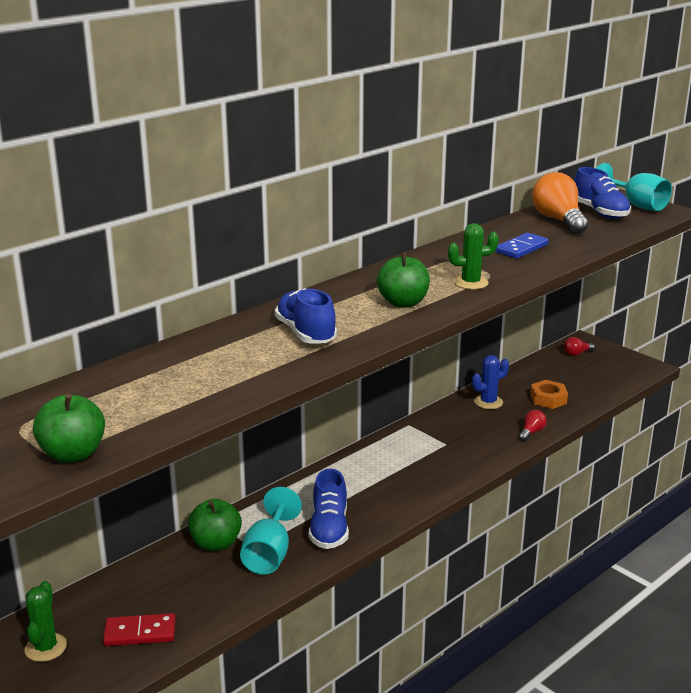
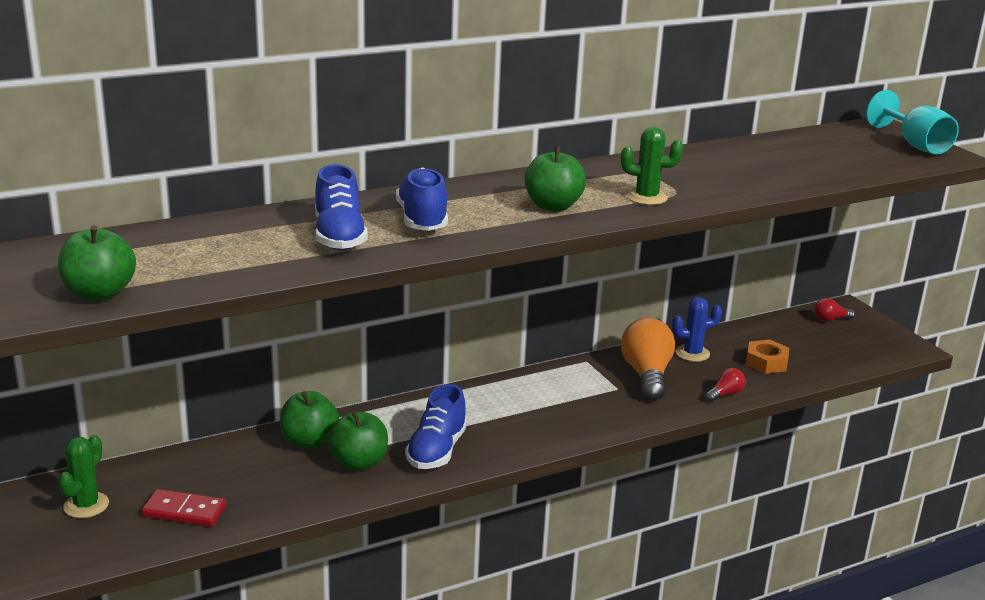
camera: 15 degrees right, 0 degrees up
(269, 554) = (359, 463): turquoise goblet -> green apple
(521, 248) = (735, 171): blue domino -> none
(558, 220) = (804, 148): orange light bulb -> orange light bulb (647, 375)
(600, 212) = (862, 147): blue shoe -> blue shoe (339, 237)

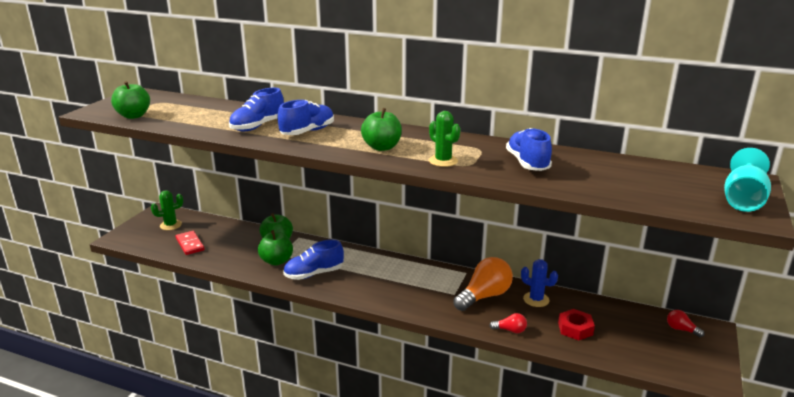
camera: 50 degrees right, 0 degrees up
(716, 171) = (527, 163): none -> blue shoe
(766, 362) = (575, 329): orange nut -> red nut

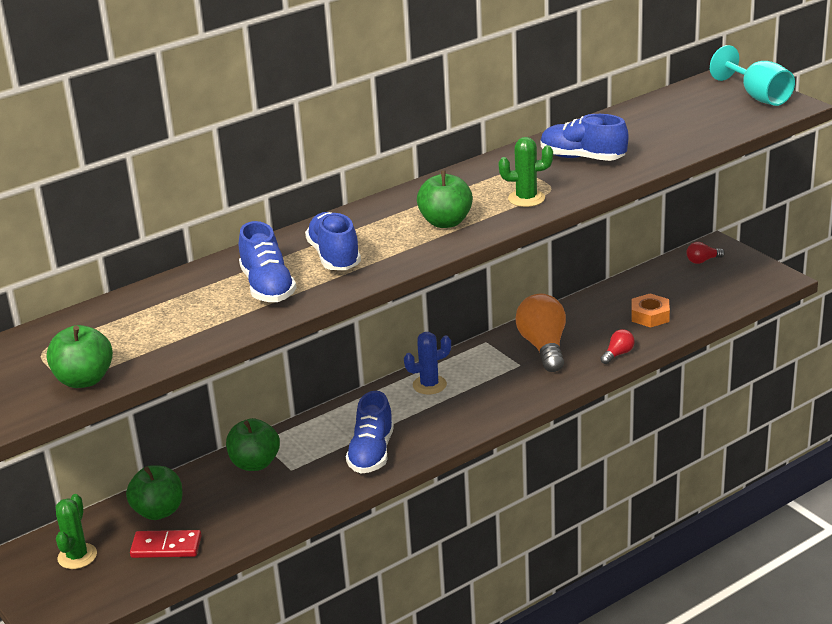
camera: 55 degrees left, 5 degrees up
(276, 261) = (305, 476): green apple -> green apple (158, 511)
(536, 299) = (581, 318): blue cactus -> blue cactus (429, 385)
(575, 329) = (650, 316): red nut -> orange nut

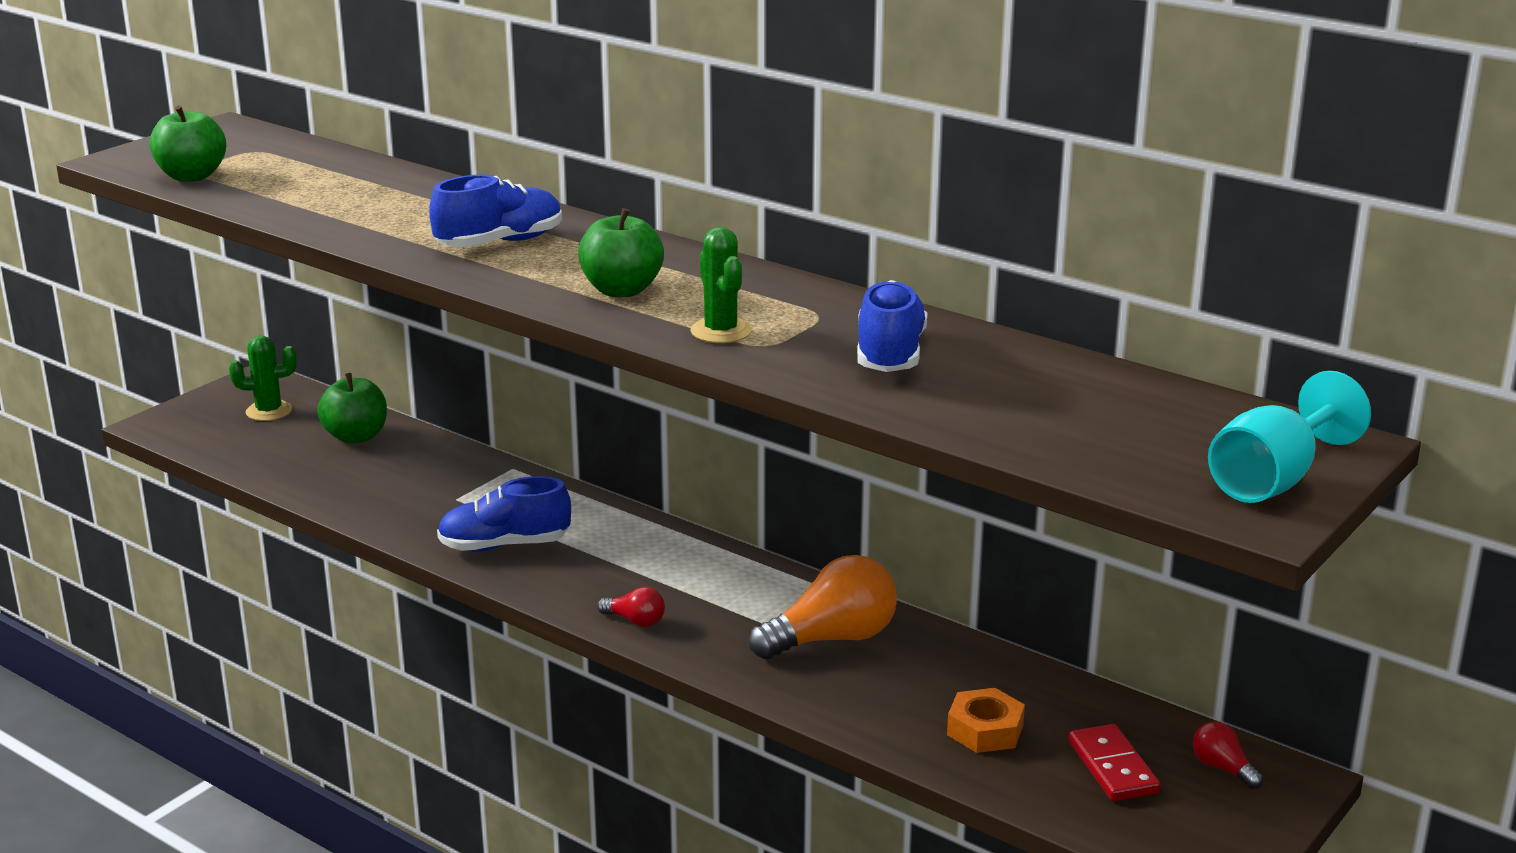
camera: 70 degrees right, 5 degrees down
(166, 547) = (289, 455): red domino -> red domino (1112, 767)
(255, 463) = (463, 473): green apple -> none
(268, 287) = (411, 221): blue shoe -> none
(429, 385) = (685, 560): blue cactus -> none
(618, 354) = (843, 711): red light bulb -> red light bulb (635, 621)

